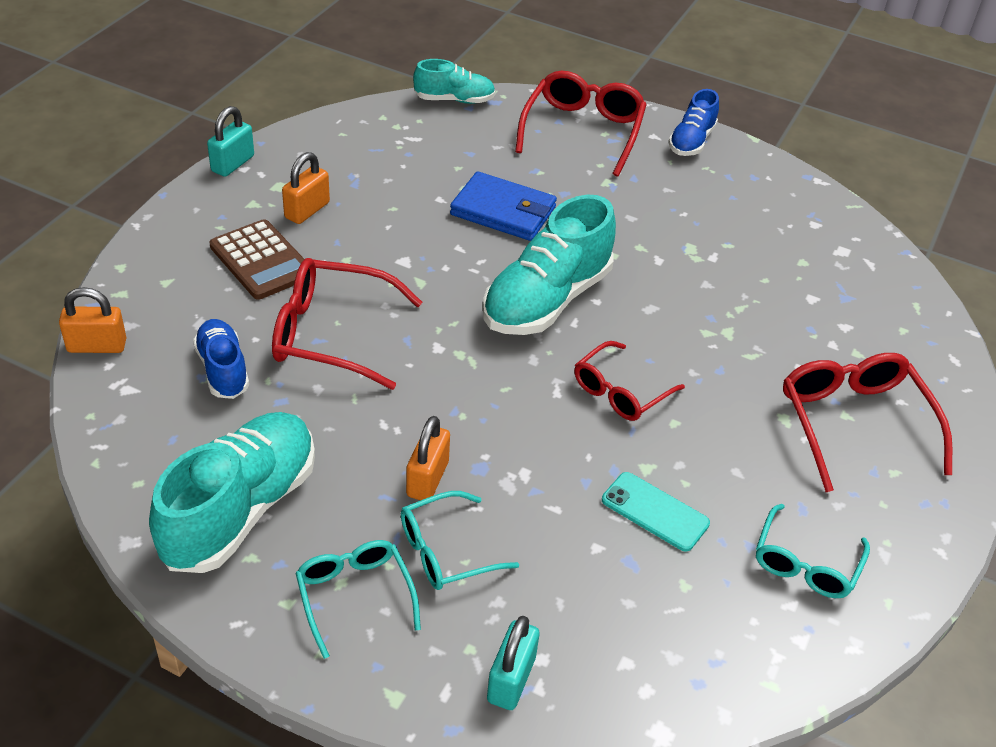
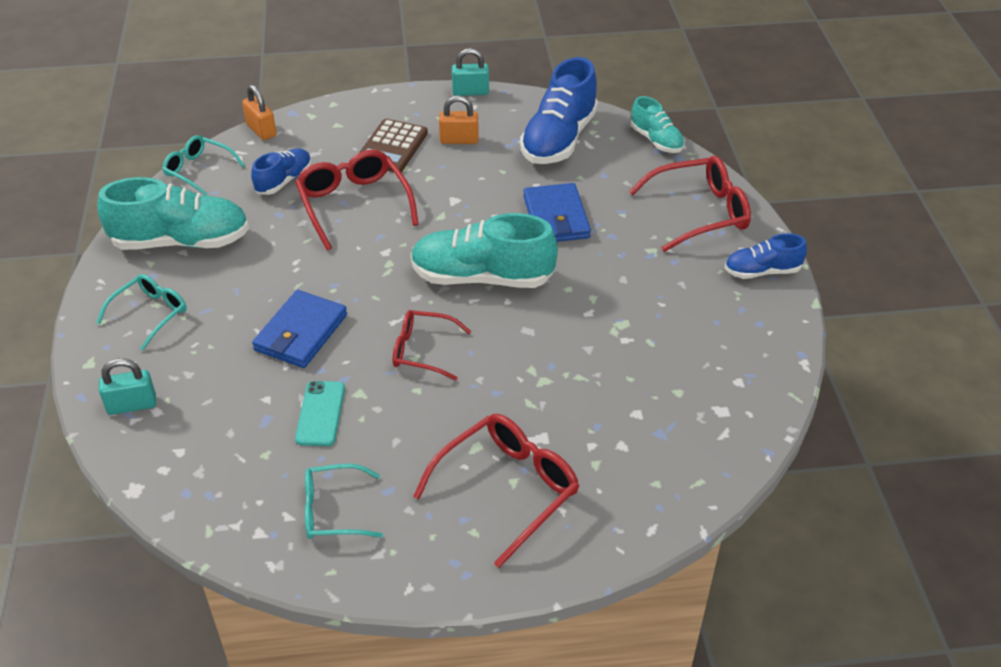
camera: 60 degrees right, 0 degrees up
(384, 150) = (559, 139): none -> blue shoe
(427, 479) = (264, 300): orange padlock -> none
(445, 551) = (211, 334): turquoise glasses -> turquoise glasses (198, 170)
(512, 472) = (301, 333): none -> blue wallet

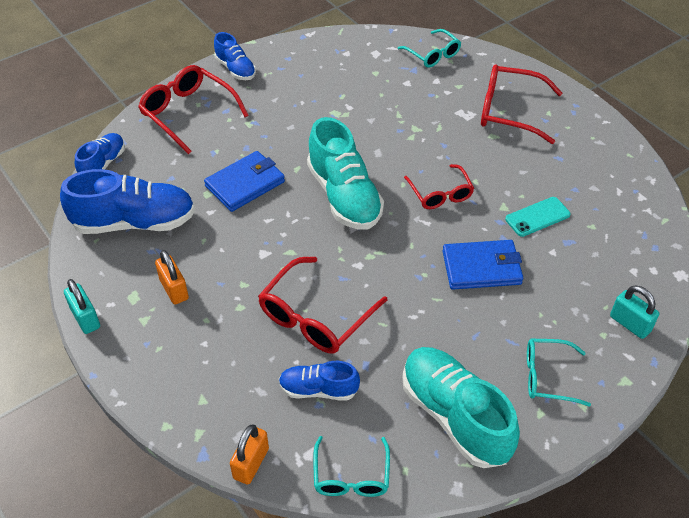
camera: 120 degrees left, 5 degrees up
(333, 511) = (595, 173): turquoise glasses -> turquoise glasses (433, 55)
(392, 147) = (214, 333): brown calculator -> none
(656, 140) = (103, 164): turquoise shoe -> blue shoe

